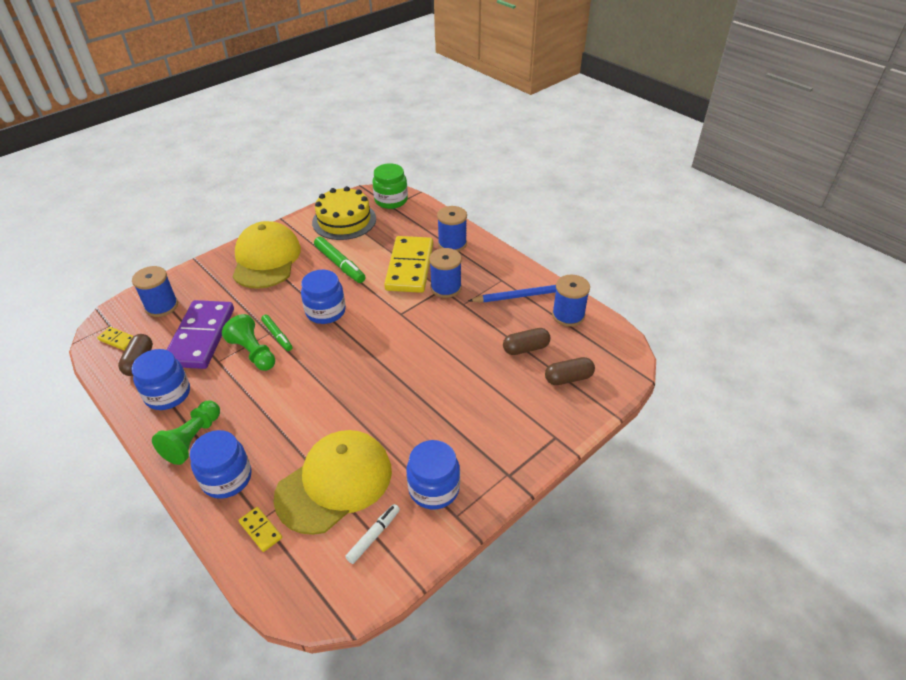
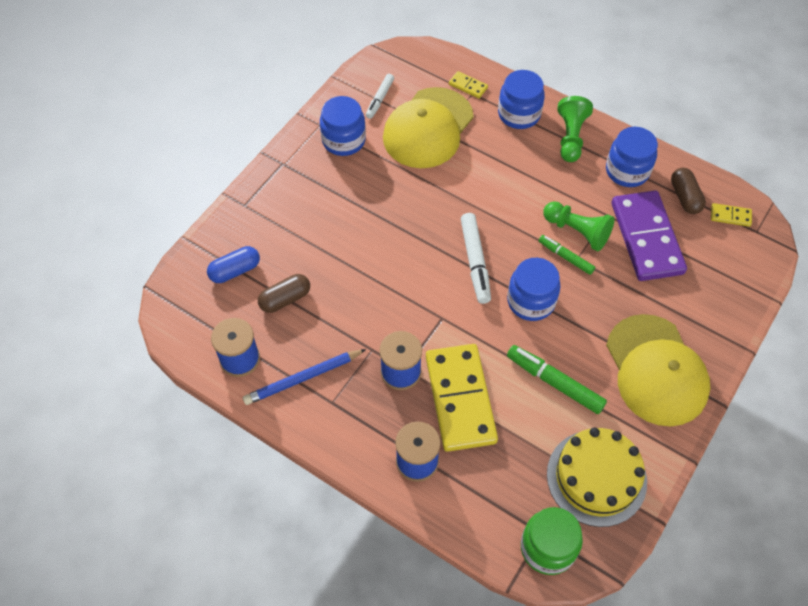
camera: 165 degrees right, 15 degrees up
(162, 306) = (723, 268): blue spool -> none
(354, 346) = (475, 262): none -> white marker
(568, 378) = (235, 271): brown capsule -> blue capsule

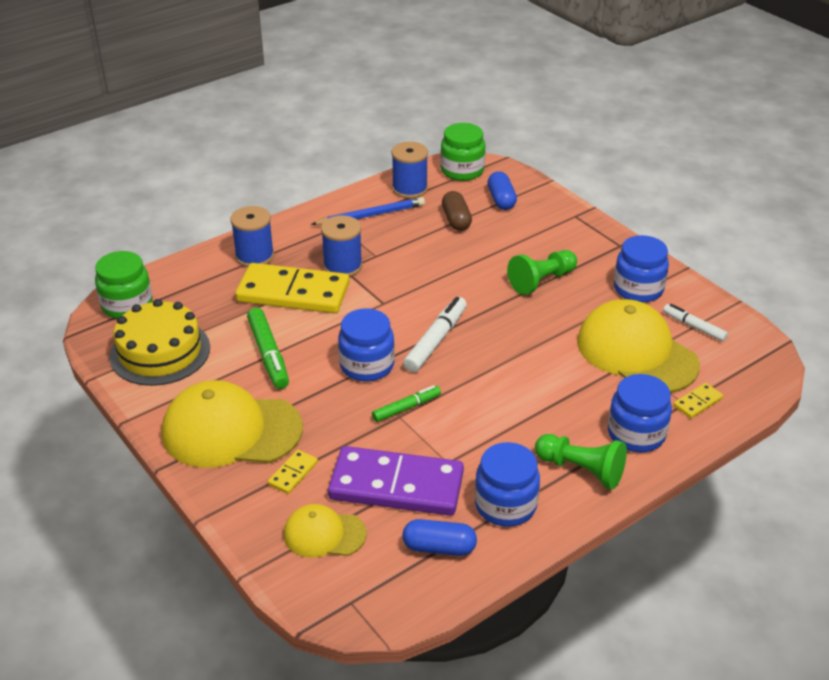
camera: 110 degrees right, 20 degrees down
(188, 320) = (462, 171): none -> green jar
(303, 378) = (371, 215): blue pencil -> blue pencil turned 75 degrees clockwise
(475, 262) = (436, 340): white marker -> white marker turned 105 degrees clockwise
(554, 382) = (268, 354): green marker -> green marker turned 105 degrees clockwise
(577, 231) = (436, 428): green pawn -> green pawn (541, 281)
(685, 197) = (439, 547): brown capsule -> blue capsule
(715, 266) = (324, 534): none -> yellow cap
(730, 216) = (388, 583): yellow domino -> yellow domino (293, 473)

